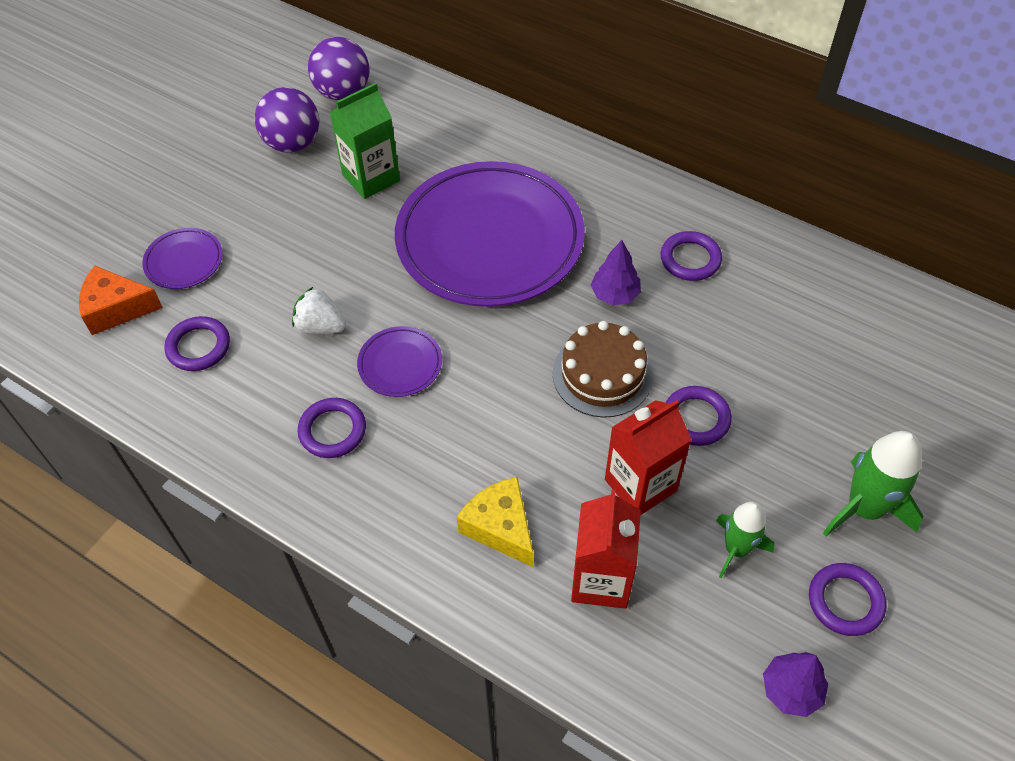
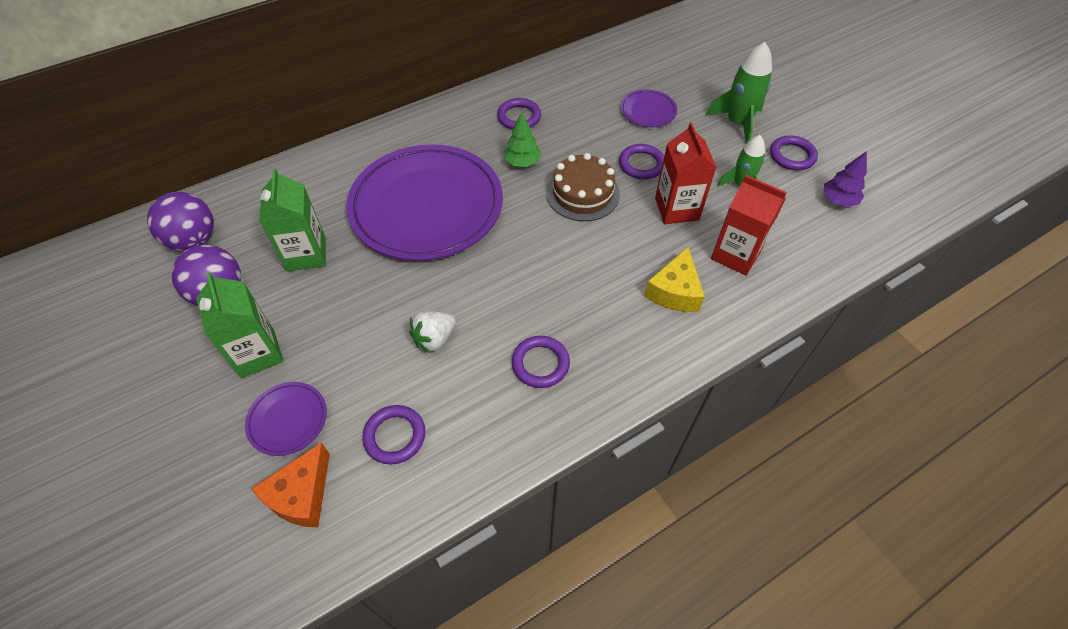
camera: 65 degrees left, 0 degrees up
(242, 204) = (258, 353): none -> green carton
(400, 364) = (505, 299): purple plate -> purple plate (648, 111)
(500, 527) = (674, 291): yellow cheese -> yellow cheese turned 60 degrees counterclockwise
(615, 294) = (522, 162): purple tree -> green tree

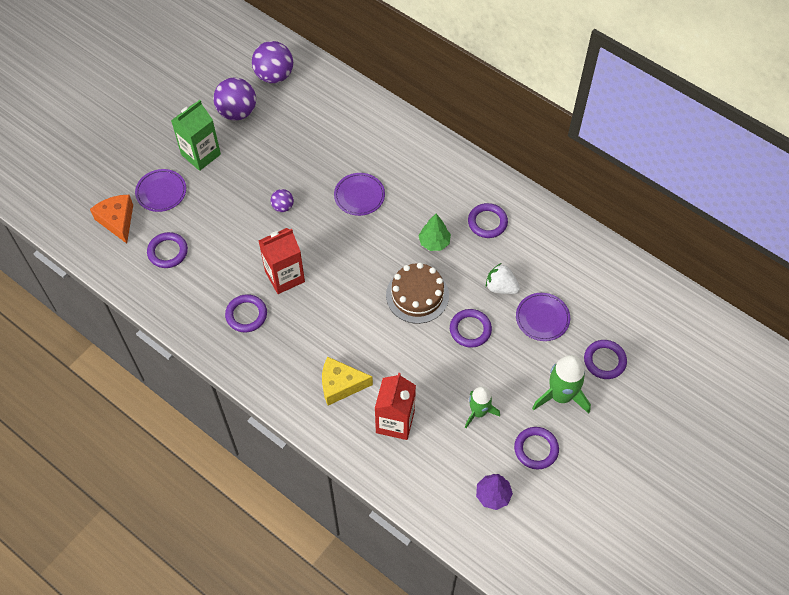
camera: 70 degrees right, 5 degrees up
(301, 495) = (117, 221): orange cheese -> orange cheese turned 60 degrees clockwise
(306, 254) = (287, 143): green carton -> none
(398, 283) = (283, 207): none -> purple ball
(426, 207) = (359, 196): purple plate -> purple plate, size x0.41
(434, 339) = (245, 246): white strawberry -> white strawberry (501, 287)
(676, 209) = (428, 368): red carton -> red carton (284, 276)
(708, 86) = (604, 361): none -> purple ring

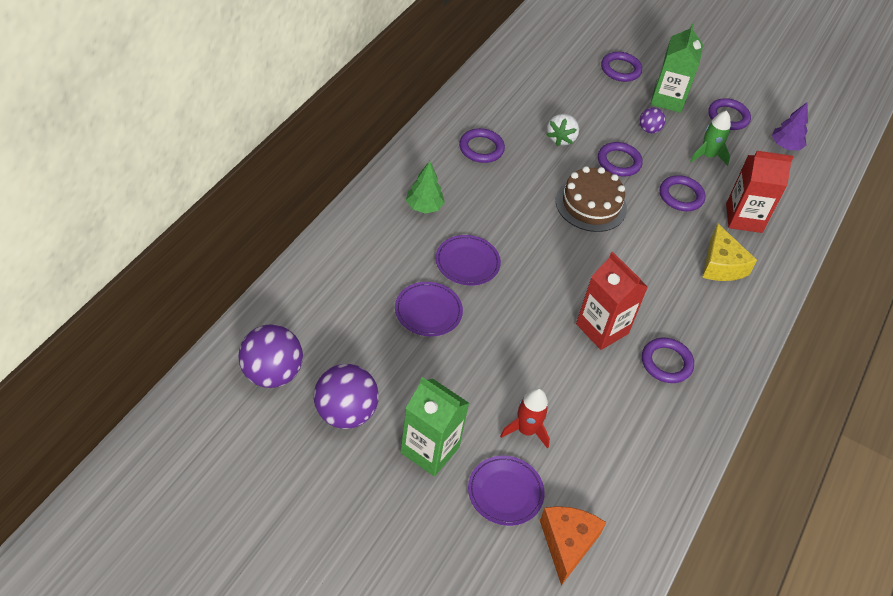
camera: 105 degrees left, 10 degrees down
(117, 221) = (567, 543): orange cheese -> orange cheese turned 135 degrees clockwise
(168, 252) = (601, 466): purple ring -> purple ring (681, 196)
(205, 211) = (526, 430): none -> red rocket
(283, 207) = (500, 340): purple ball -> purple ball (649, 130)
(434, 242) = (518, 192): green tree -> green tree (424, 207)
(542, 318) = (588, 109): purple plate -> purple plate (428, 311)
(561, 395) = (667, 99): green rocket -> green carton

